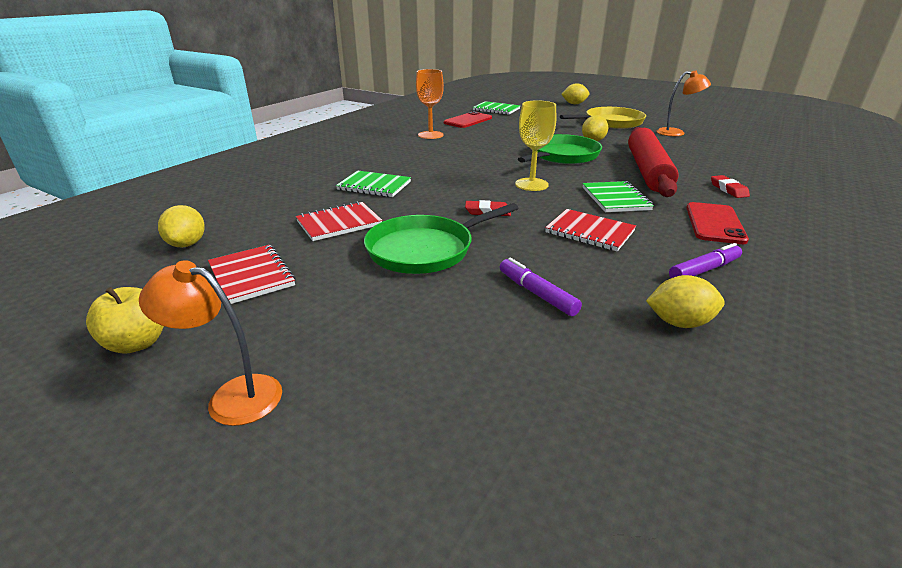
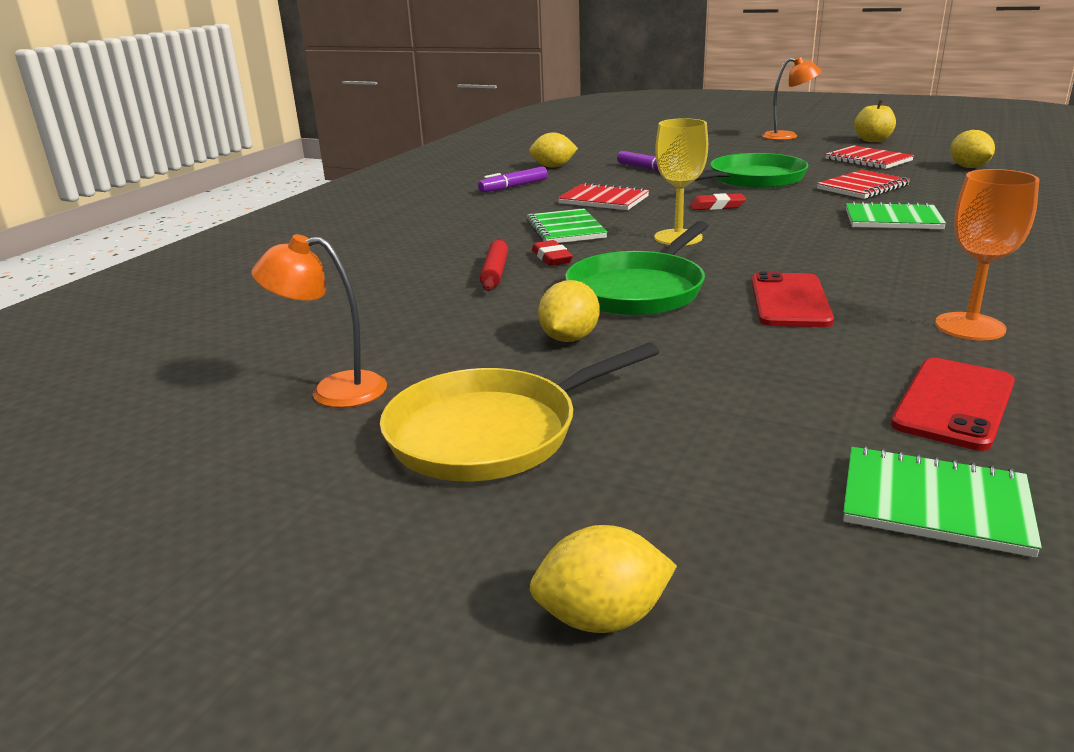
camera: 175 degrees right, 5 degrees down
(647, 170) = (495, 272): red rolling pin -> red rolling pin, size x0.43
(714, 223) = (468, 215): red phone -> red phone (790, 301)
(728, 189) = (402, 252): red eraser -> red eraser (551, 258)

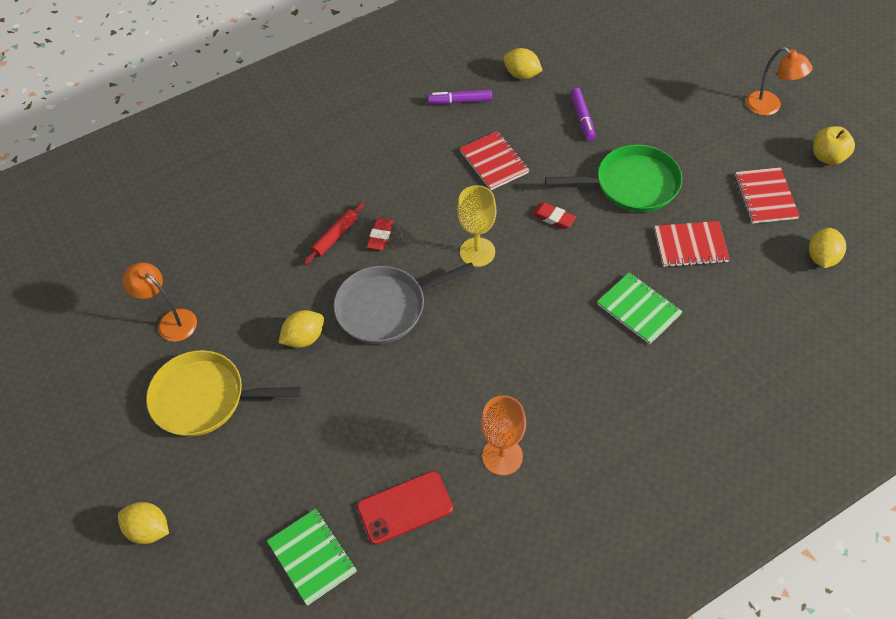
camera: 35 degrees right, 30 degrees up
(565, 229) = (425, 198): green notebook -> none
(638, 290) = (385, 308): green pan -> grey pan
(790, 301) = (447, 370): red phone -> none

